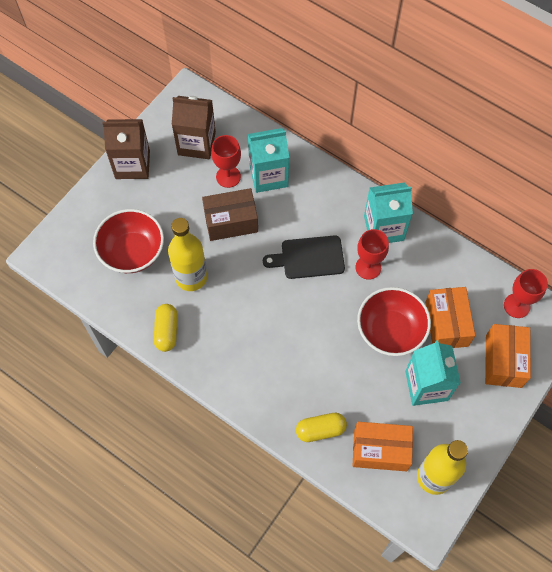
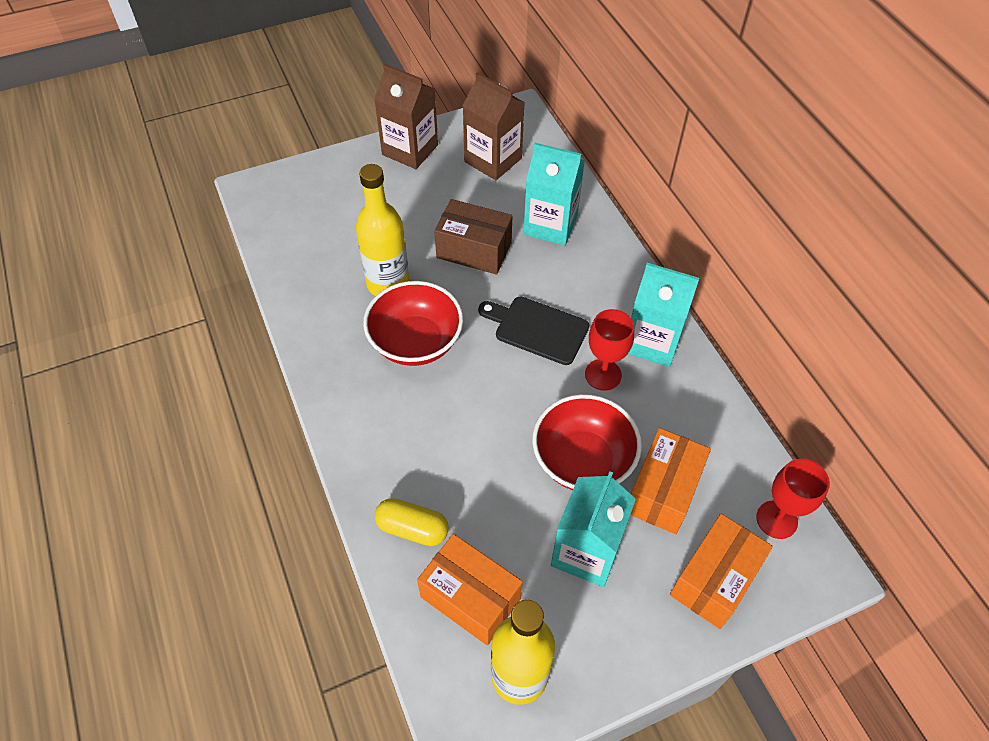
camera: 30 degrees right, 10 degrees down
(132, 252) = (345, 229): red bowl -> red bowl (416, 342)
(166, 331) = (319, 324): yellow capsule -> none
(228, 176) = (504, 206): red goblet -> none

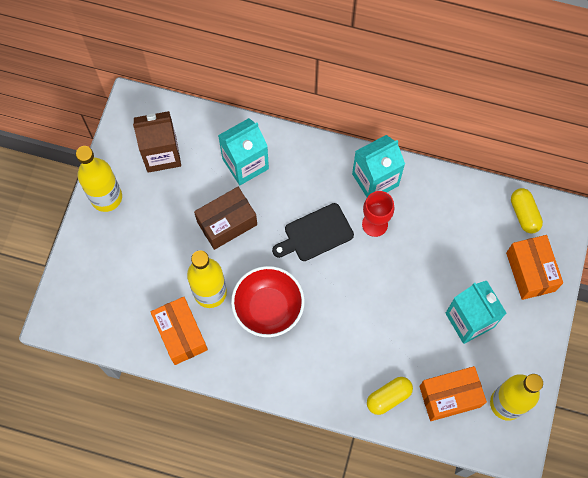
camera: 50 degrees left, 15 degrees up
(410, 150) = (106, 197): brown carton -> yellow bottle
(582, 460) = (418, 279): red bowl -> none
(663, 491) = (467, 254): orange box -> orange box (181, 334)
(776, 519) = (524, 214): red goblet -> yellow capsule

